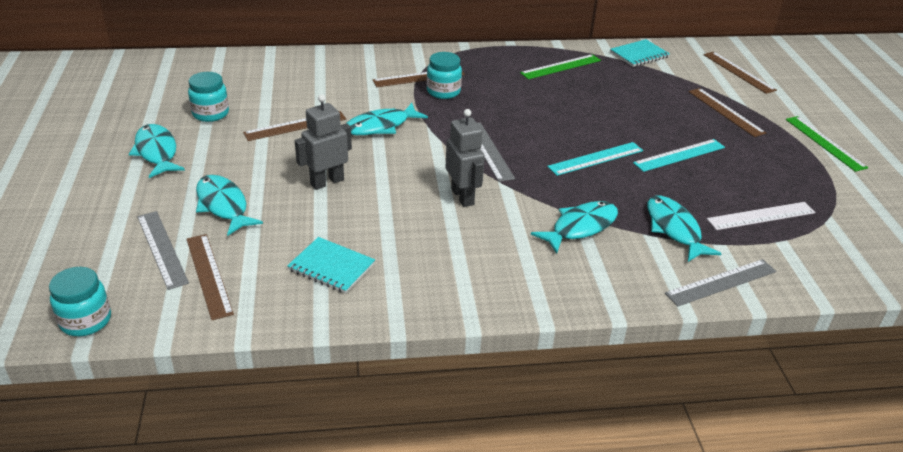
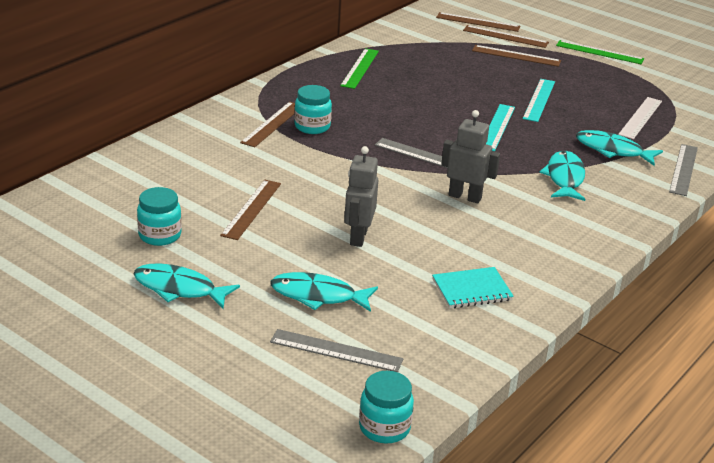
camera: 45 degrees left, 5 degrees down
(209, 275) = (405, 345): brown ruler -> brown ruler (505, 36)
(381, 126) = (317, 176): turquoise fish -> none
(639, 55) = (396, 35): turquoise notebook -> none

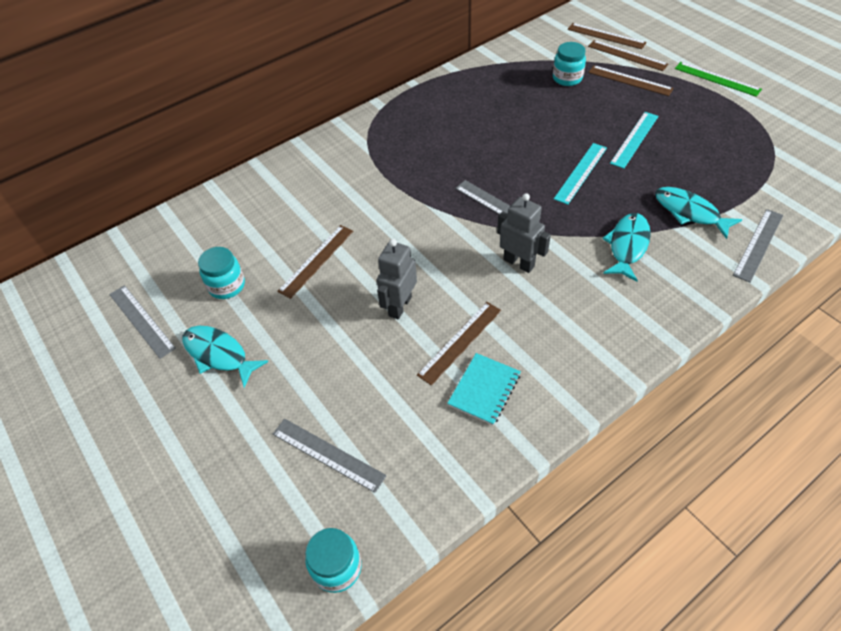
camera: 20 degrees right, 20 degrees up
(74, 270) = (142, 320): none -> grey ruler
(272, 124) = (372, 156): brown ruler -> brown ruler (460, 342)
(312, 127) = (406, 161): turquoise jar -> turquoise jar (567, 78)
(318, 296) = (336, 379): turquoise fish -> none
(359, 68) = (474, 90): green ruler -> none
(472, 290) = (484, 390): turquoise notebook -> turquoise notebook turned 60 degrees counterclockwise
(640, 118) = (733, 169): white ruler -> none

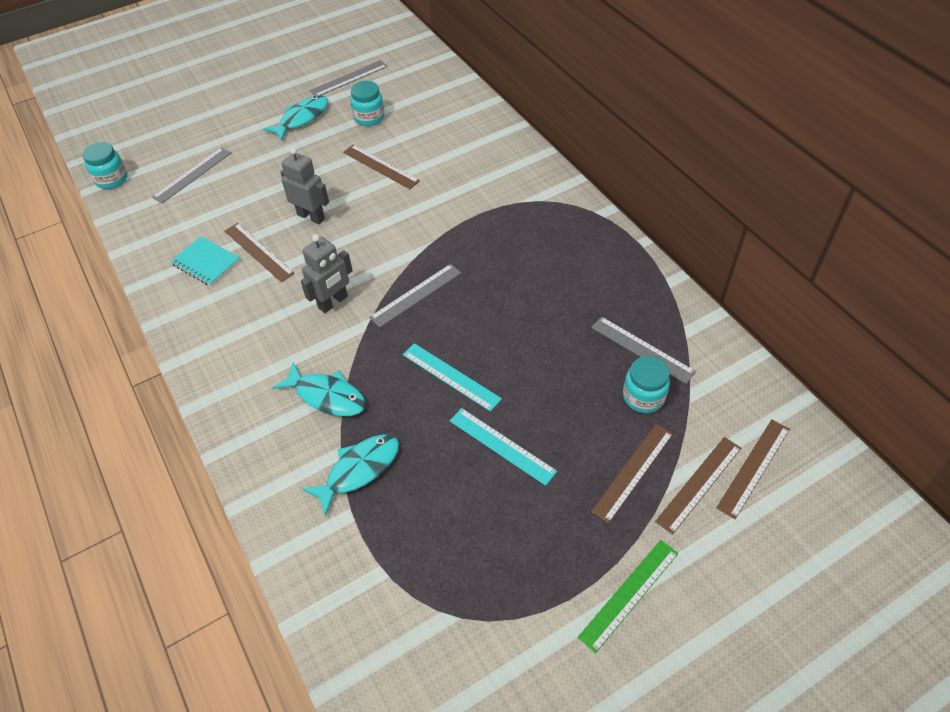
camera: 95 degrees right, 0 degrees up
(758, 244) = (289, 526): grey ruler -> grey ruler (642, 349)

